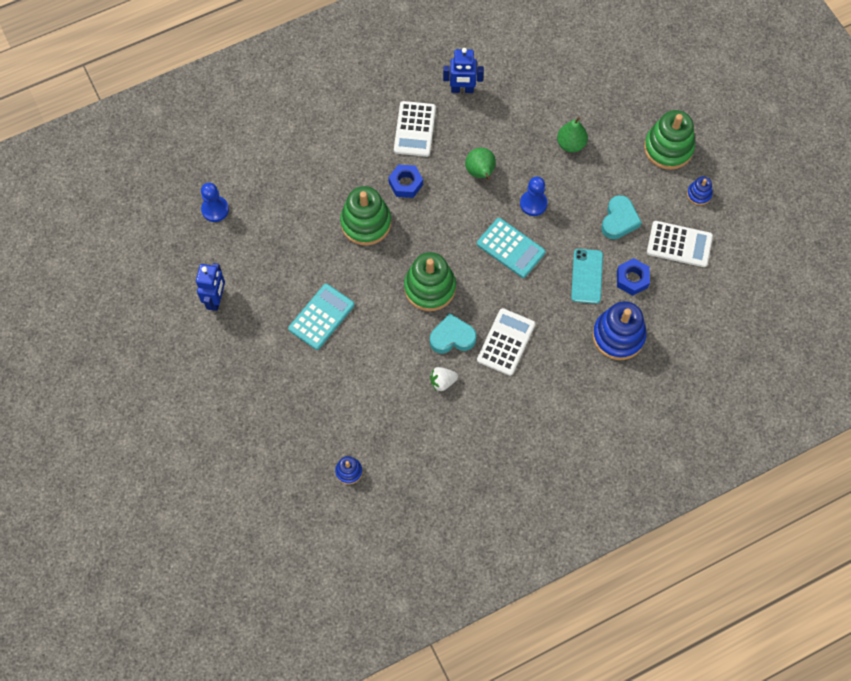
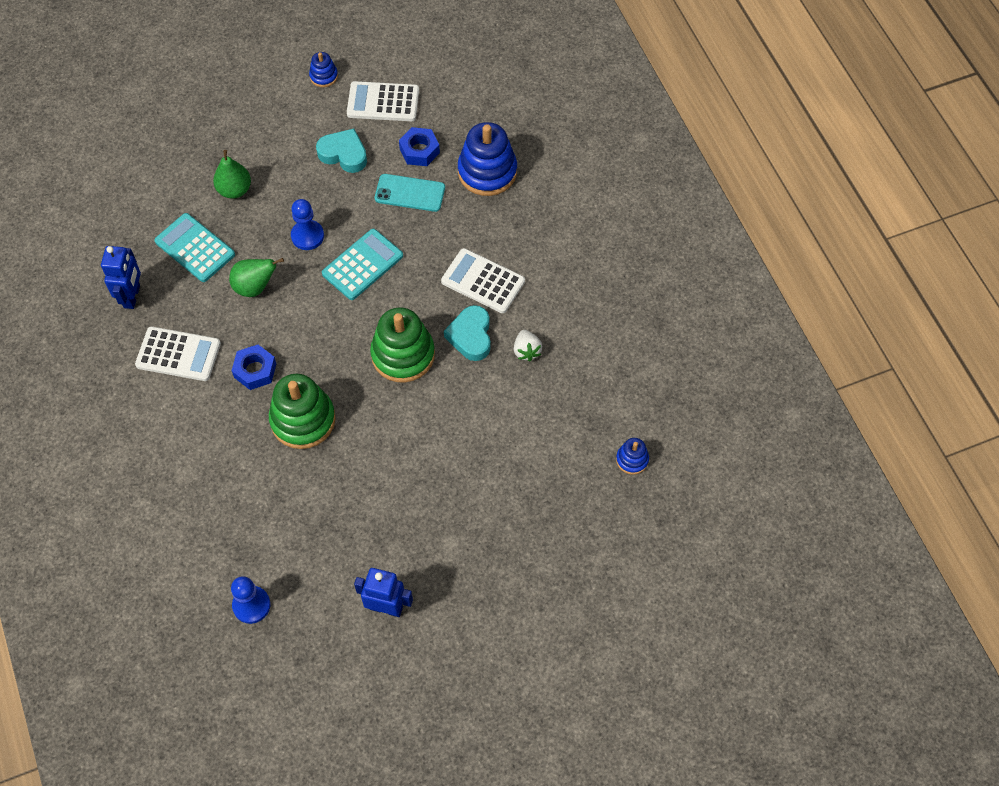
camera: 85 degrees left, 5 degrees down
(321, 317) = (427, 479): turquoise calculator -> turquoise calculator (195, 248)
(668, 148) = (259, 96): green stacking toy -> none
(679, 244) = (383, 102): white calculator -> white calculator turned 105 degrees counterclockwise

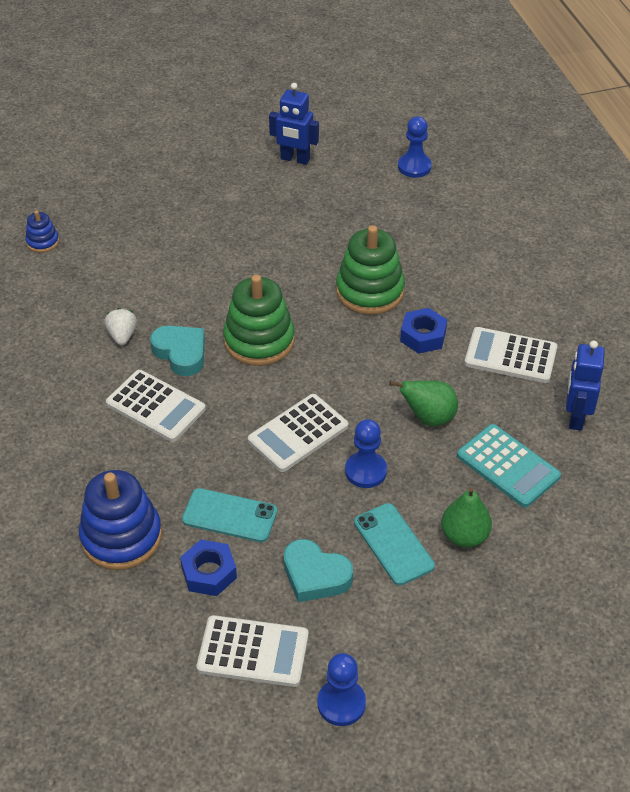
camera: 175 degrees left, 15 degrees down
(287, 180) = (393, 544): none -> turquoise phone
(324, 76) = (341, 703): blue stacking toy -> blue pawn
(362, 265) = (298, 433): turquoise calculator -> white calculator
(471, 336) = (181, 353): turquoise heart -> turquoise heart turned 45 degrees counterclockwise

